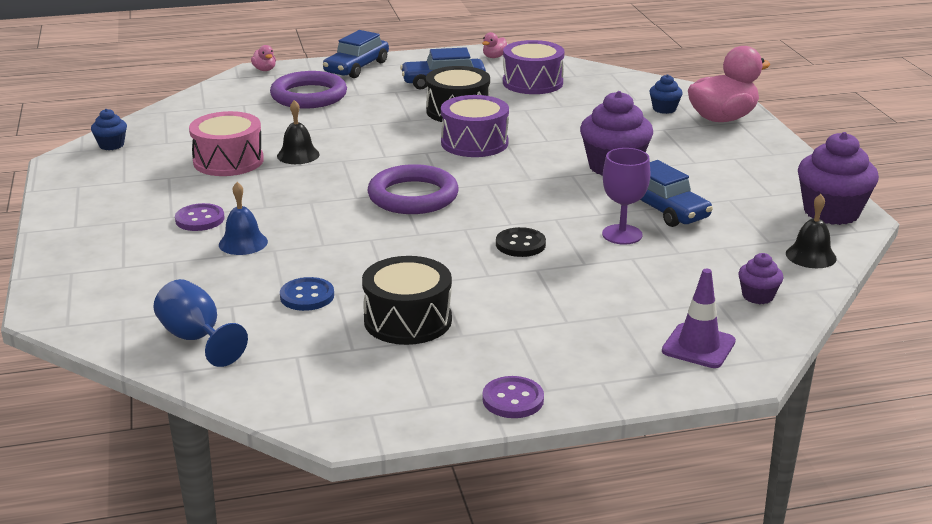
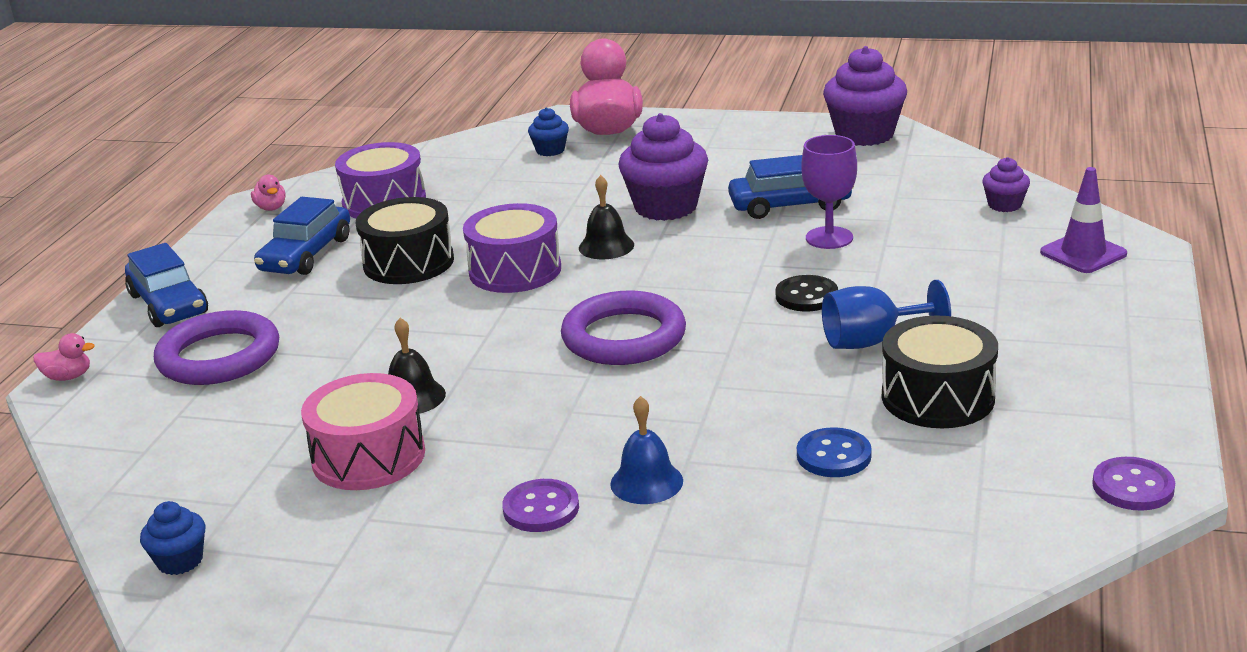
camera: 60 degrees left, 0 degrees up
(196, 338) = (892, 558): blue goblet -> blue goblet (871, 341)
(513, 399) = (1140, 368): purple button -> purple button (1133, 487)
(811, 256) = (943, 164): black bell -> black bell (606, 246)

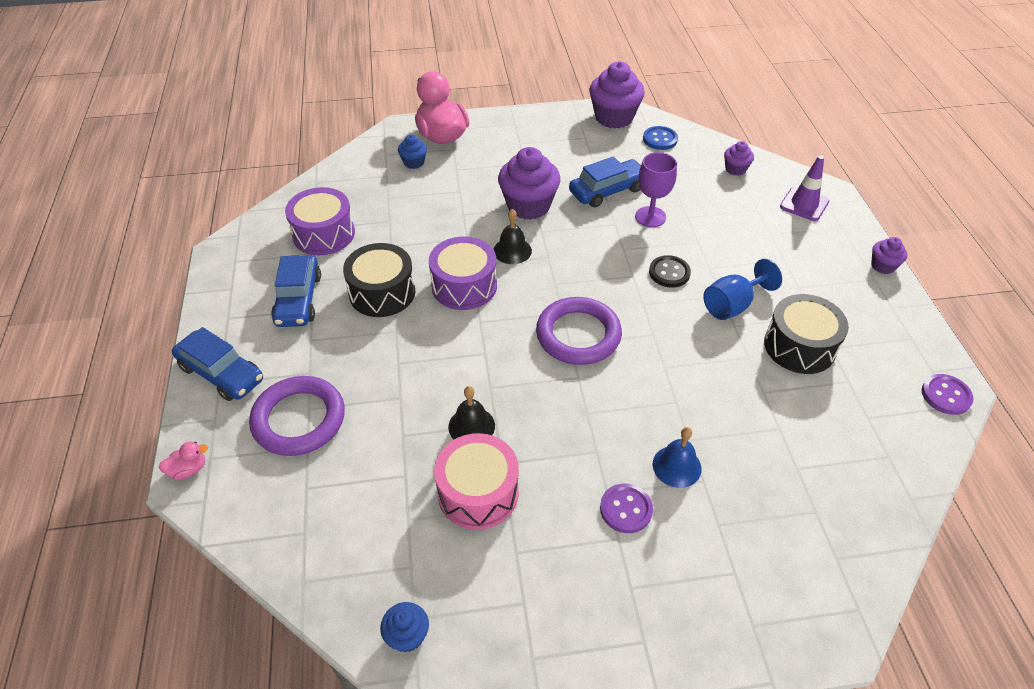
camera: 25 degrees left, 20 degrees up
(271, 208) = (238, 255): pink duck -> none
(833, 455) = (772, 412): blue button -> blue button (660, 139)
(1155, 334) = (883, 266): none -> purple cupcake

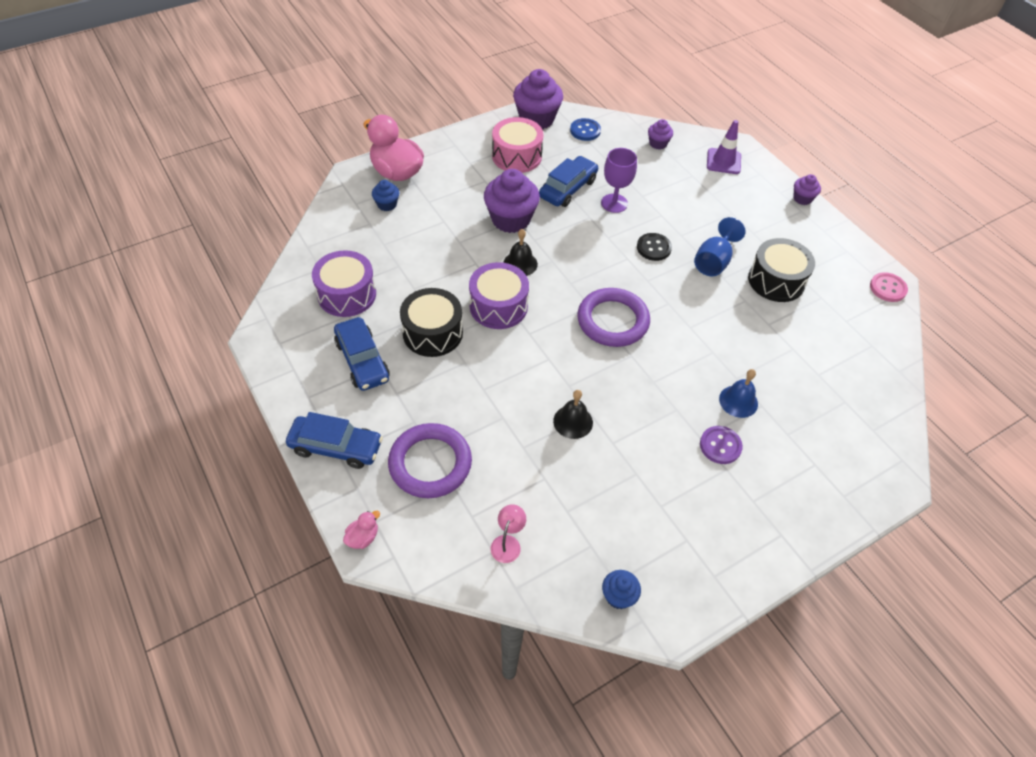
camera: 25 degrees left, 5 degrees up
(325, 529) = (507, 543): none -> pink lamp
(478, 492) = (608, 471): pink drum -> pink drum (517, 156)
(946, 395) = (887, 288): purple button -> pink button

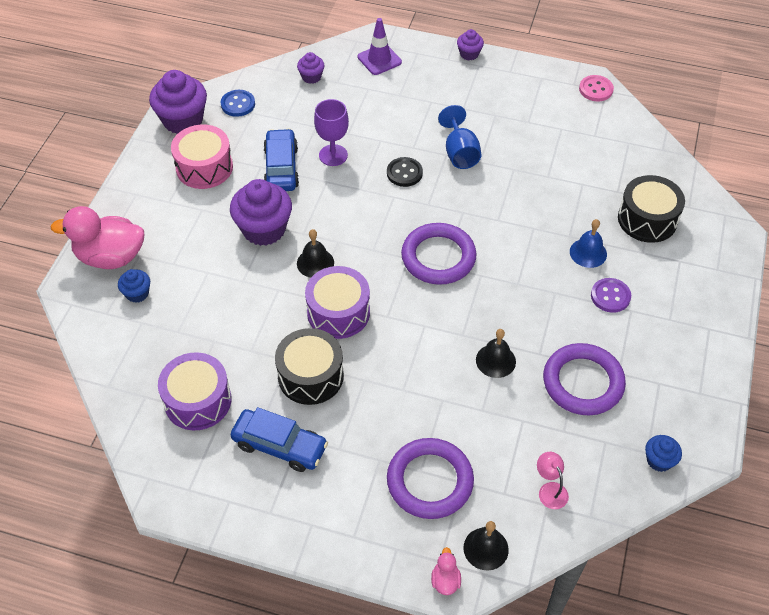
camera: 40 degrees left, 0 degrees up
(336, 447) = (342, 532): blue car -> none
(415, 541) = (486, 548): none -> black bell
(623, 489) = (583, 382): none -> purple ring
(776, 280) = (518, 137): black drum -> black drum (647, 219)

